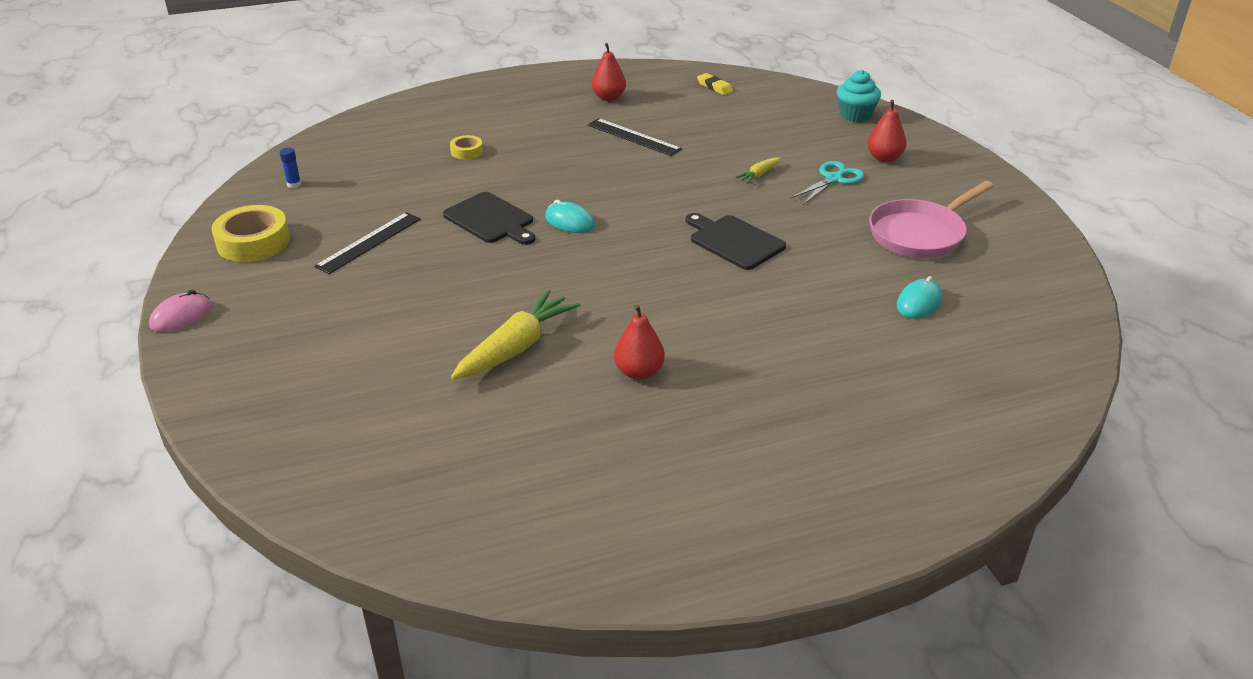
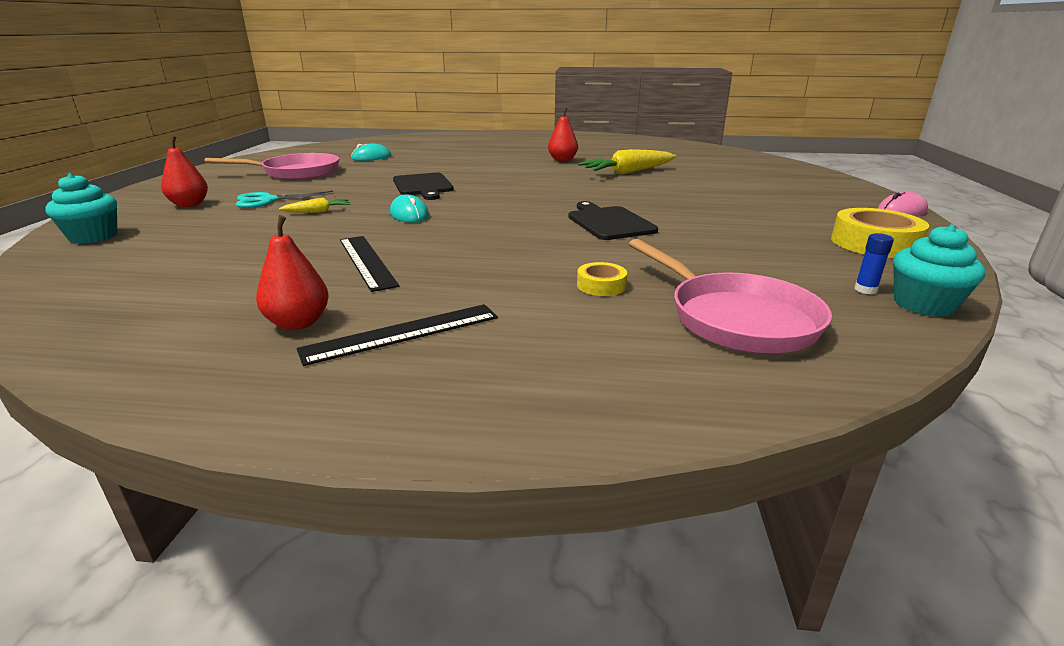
camera: 155 degrees left, 10 degrees down
(263, 179) = (924, 304): none -> turquoise cupcake
(369, 242) = (739, 226): black ruler -> black ruler (402, 333)
(382, 146) = (735, 318): none -> pink pan
(569, 222) = (535, 211): turquoise mouse -> turquoise mouse (409, 214)
(714, 87) = (121, 304): yellow eraser -> none

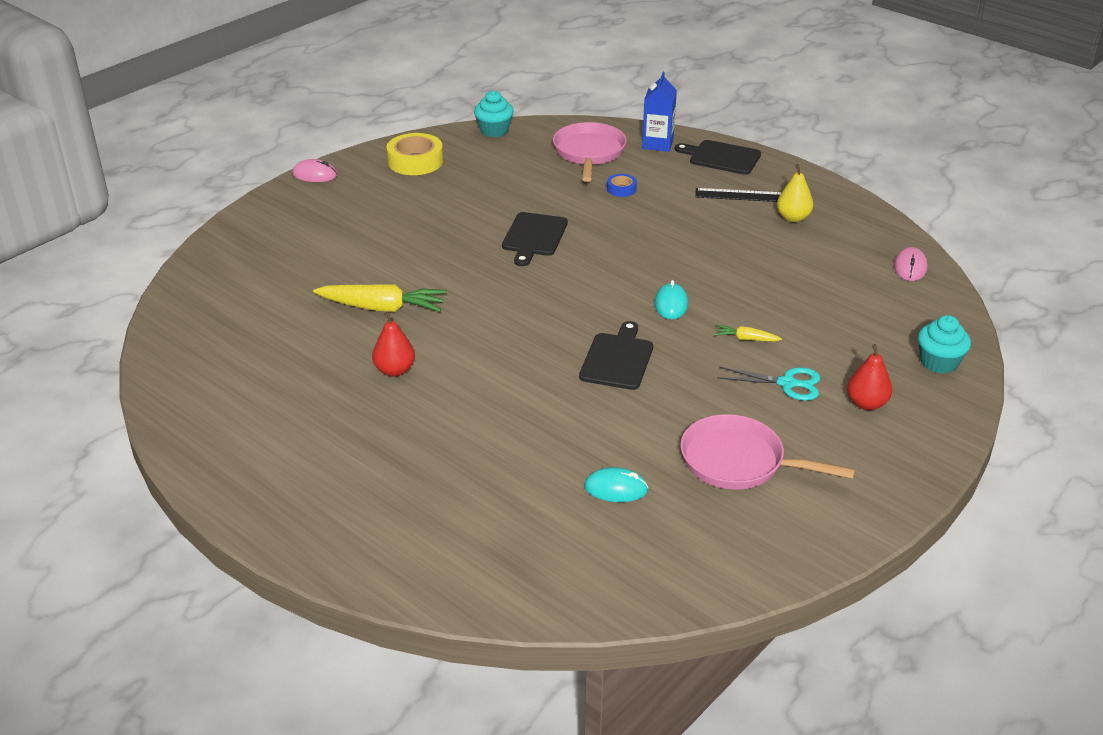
camera: 145 degrees left, 10 degrees up
(81, 309) = (910, 267): none -> pink mouse
(298, 323) = (793, 218): red pear -> yellow pear
(367, 261) = (737, 254): black ruler -> none
(512, 395) = (721, 157): none -> black cutting board
(601, 285) = (621, 189): yellow tape -> blue tape
(670, 378) = (657, 144): none -> blue carton
(865, 290) = (499, 143): blue glue stick -> none

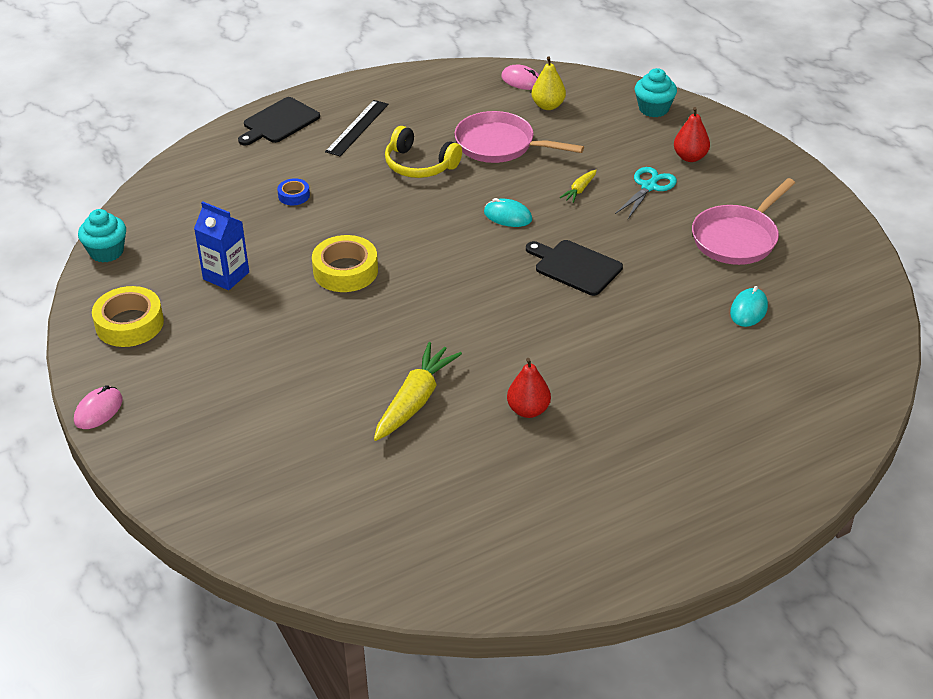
camera: 70 degrees left, 5 degrees up
(534, 237) = (345, 271): black cutting board -> yellow tape
(589, 153) = (208, 199): pink pan -> pink pan (500, 145)
(657, 144) = (223, 152): blue carton -> blue carton (226, 276)
(714, 239) = (419, 165): none -> yellow headphones
(793, 218) = (411, 114): yellow pear -> yellow pear (548, 106)

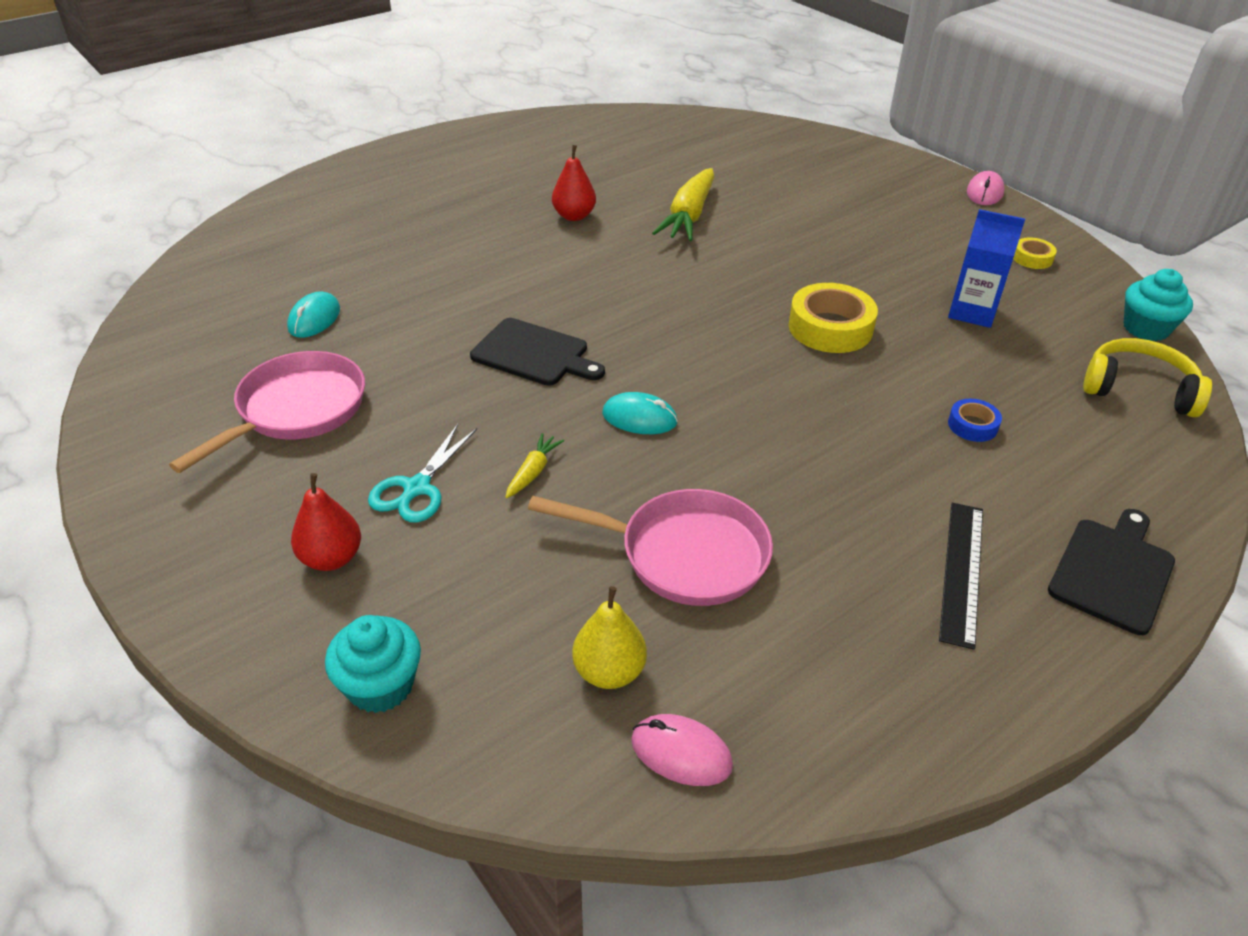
camera: 170 degrees right, 0 degrees up
(129, 324) = (1032, 258): yellow tape -> yellow tape, size x0.52
(419, 165) = (810, 498): yellow headphones -> yellow headphones (1138, 389)

